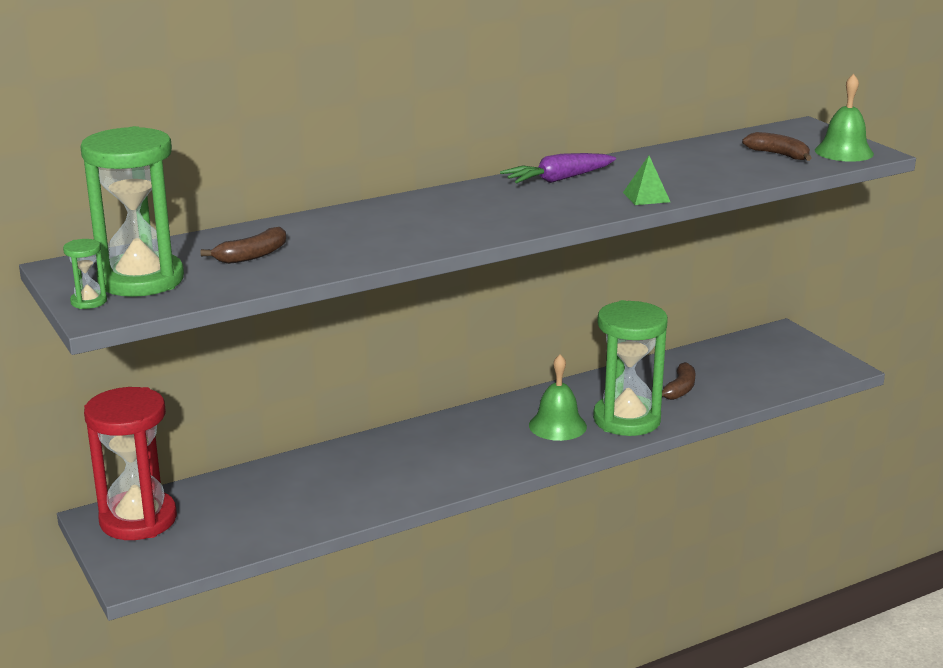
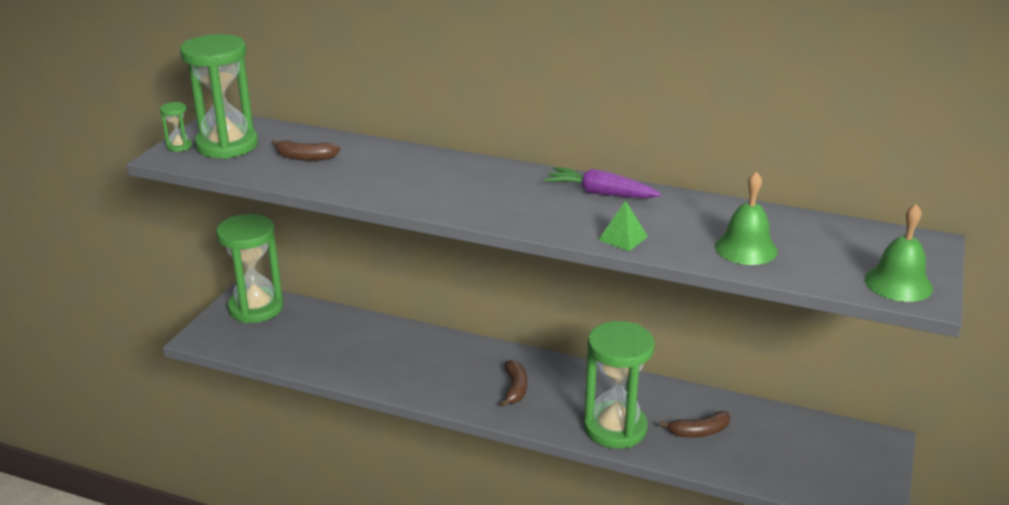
camera: 50 degrees right, 5 degrees up
(138, 520) = (256, 308): red hourglass -> green hourglass
(557, 426) = (562, 401): green bell -> green bell (746, 248)
(779, 155) = (828, 257): brown banana -> brown banana (515, 388)

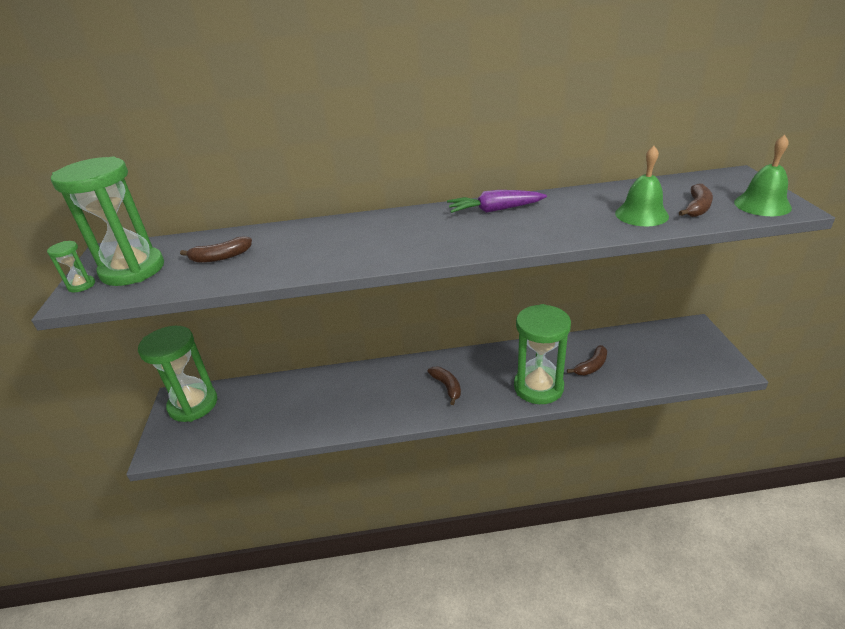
camera: 25 degrees left, 5 degrees up
(623, 238) = (552, 235): green pyramid -> none
(818, 262) = (697, 208): none -> brown banana

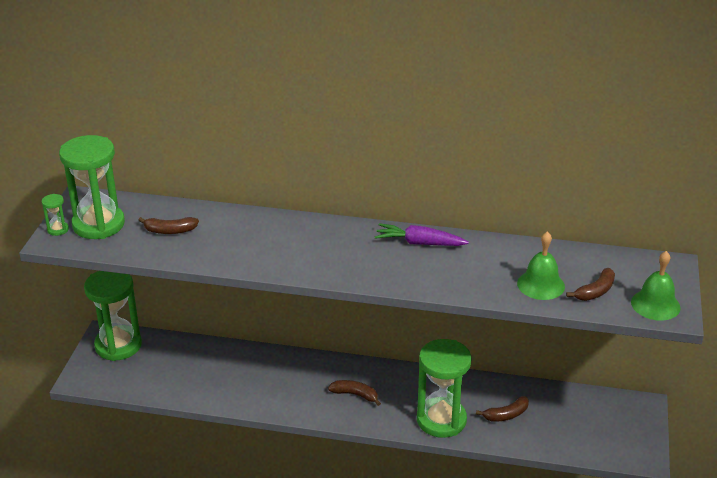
camera: 15 degrees right, 0 degrees up
(447, 387) = (355, 395): brown banana -> brown banana turned 60 degrees counterclockwise

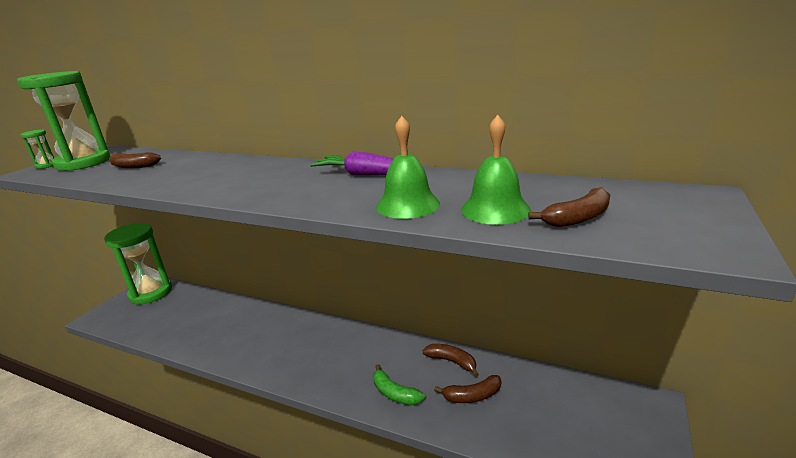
camera: 15 degrees right, 10 degrees down
(355, 395) = (317, 355): brown banana -> brown banana (452, 361)
(441, 420) = (394, 393): green hourglass -> green banana
(655, 304) = (683, 236): green bell -> green bell (407, 205)

